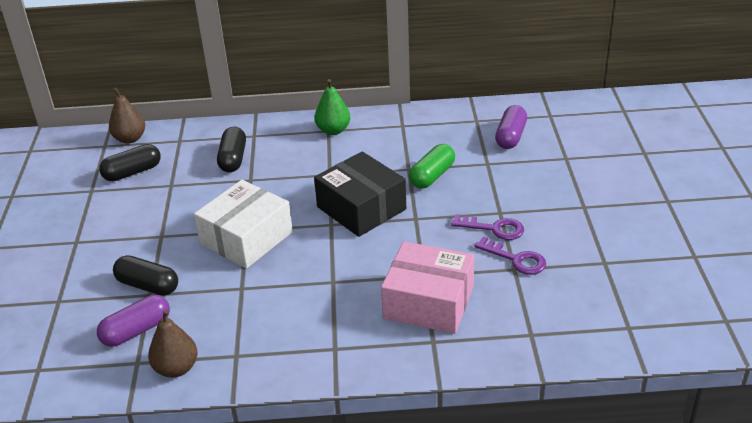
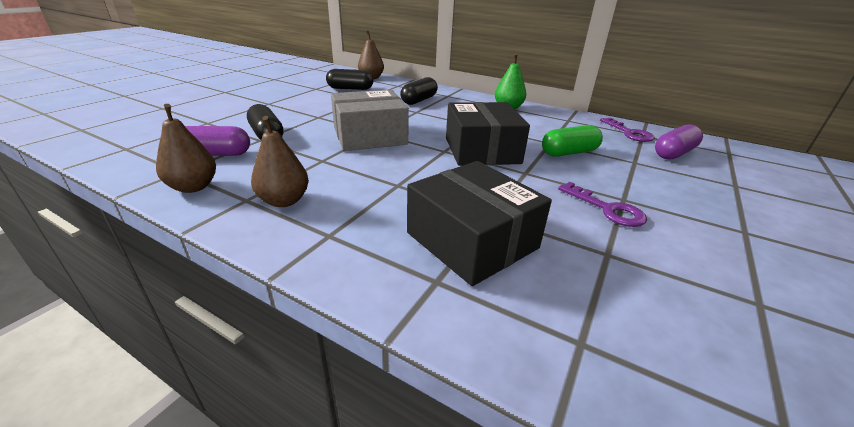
camera: 30 degrees right, 5 degrees down
(246, 238) = (370, 136): white box -> grey box
(266, 341) = (284, 201): none -> brown pear
(429, 302) = (472, 240): pink box -> black box
(516, 259) = (617, 246): purple key -> purple key (629, 133)

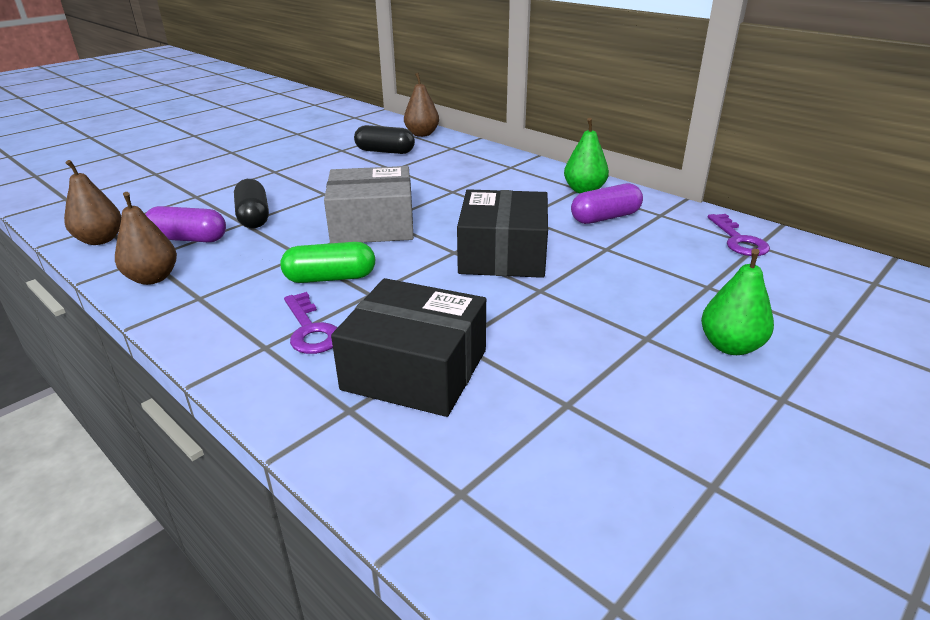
camera: 15 degrees right, 0 degrees up
(284, 201) = (236, 302): brown pear -> brown pear (100, 240)
(419, 100) = (466, 173): black capsule -> none
(472, 240) = (415, 369): black box -> black box turned 45 degrees counterclockwise
(569, 153) = (621, 266): green capsule -> green capsule (330, 278)
(607, 209) = (612, 349): purple key -> purple key (310, 330)
(674, 153) = (781, 277): purple capsule -> purple capsule (605, 217)
(682, 199) = (730, 346): none -> green pear

